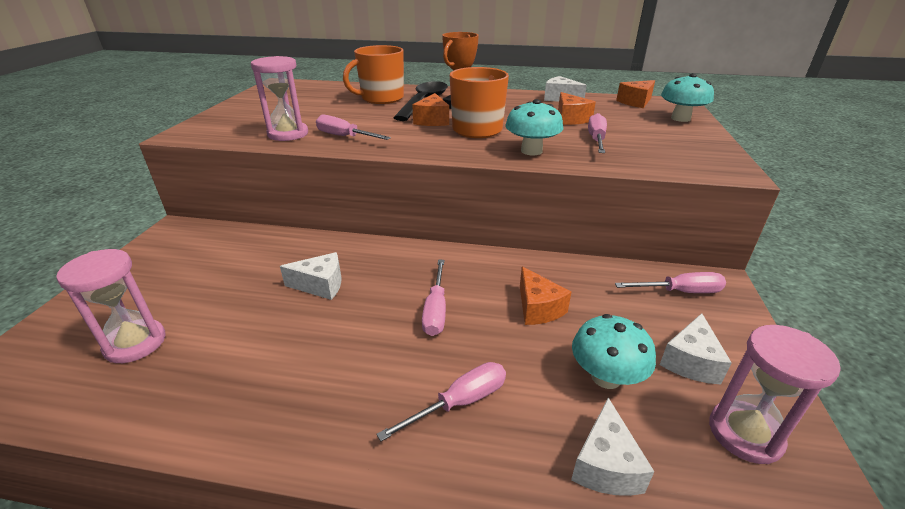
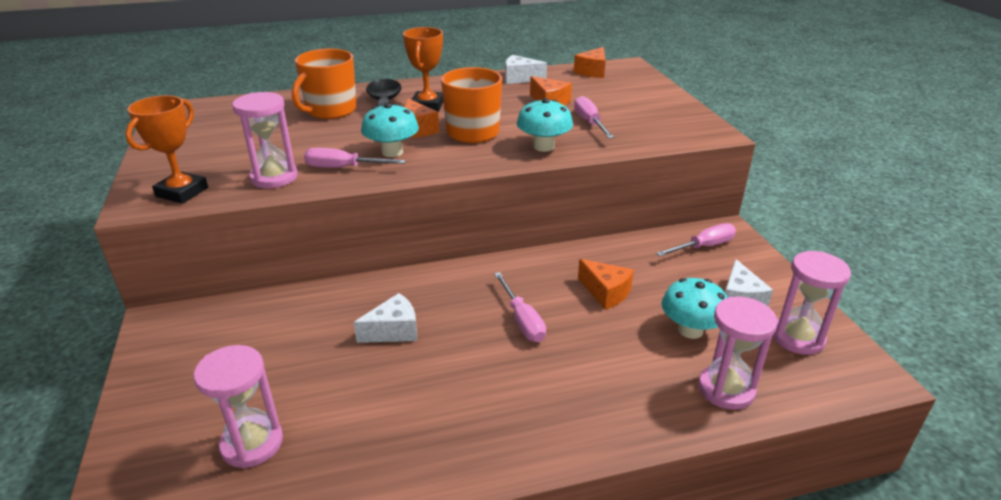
camera: 25 degrees left, 0 degrees up
(217, 132) = (182, 192): none -> orange trophy
(459, 402) = (598, 385): pink screwdriver -> none
(605, 465) = (726, 389): white cheese -> pink hourglass
(680, 118) = (643, 85): turquoise mushroom -> turquoise mushroom (392, 152)

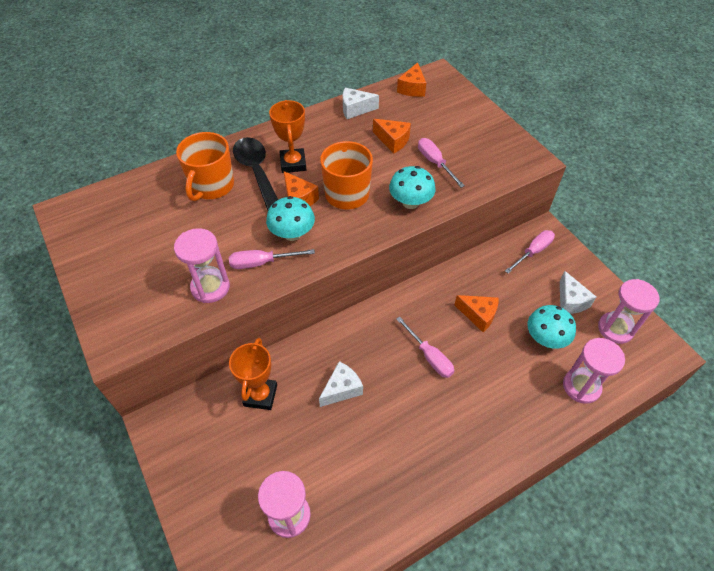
camera: 15 degrees left, 20 degrees up
(182, 192) = (143, 322): orange trophy -> orange trophy (260, 395)

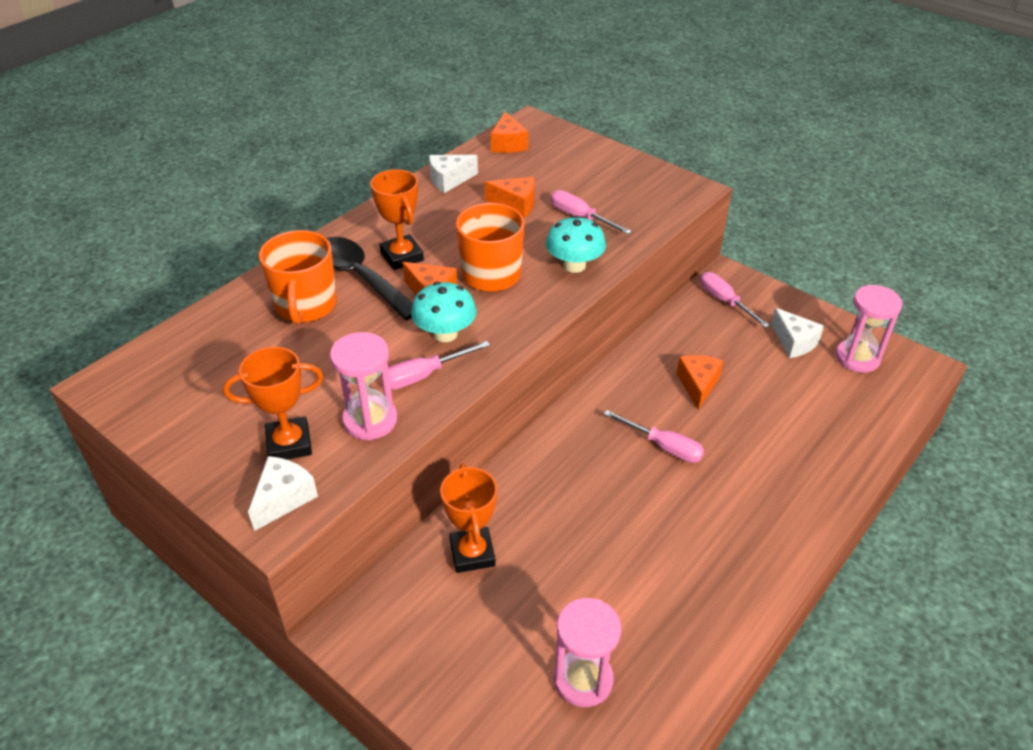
camera: 20 degrees left, 10 degrees down
(151, 289) = (289, 444): none -> orange trophy
(342, 389) = (574, 514): white cheese -> white cheese (283, 498)
(478, 315) = (698, 385): orange cheese -> orange cheese turned 90 degrees counterclockwise
(533, 252) = (725, 301): pink screwdriver -> pink screwdriver turned 60 degrees counterclockwise
(545, 338) = (787, 389): turquoise mushroom -> none
(581, 386) = (852, 428): pink hourglass -> none

